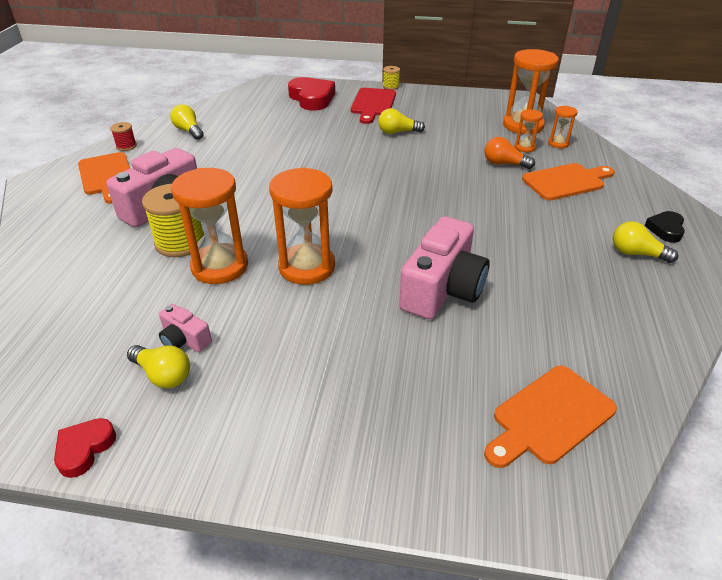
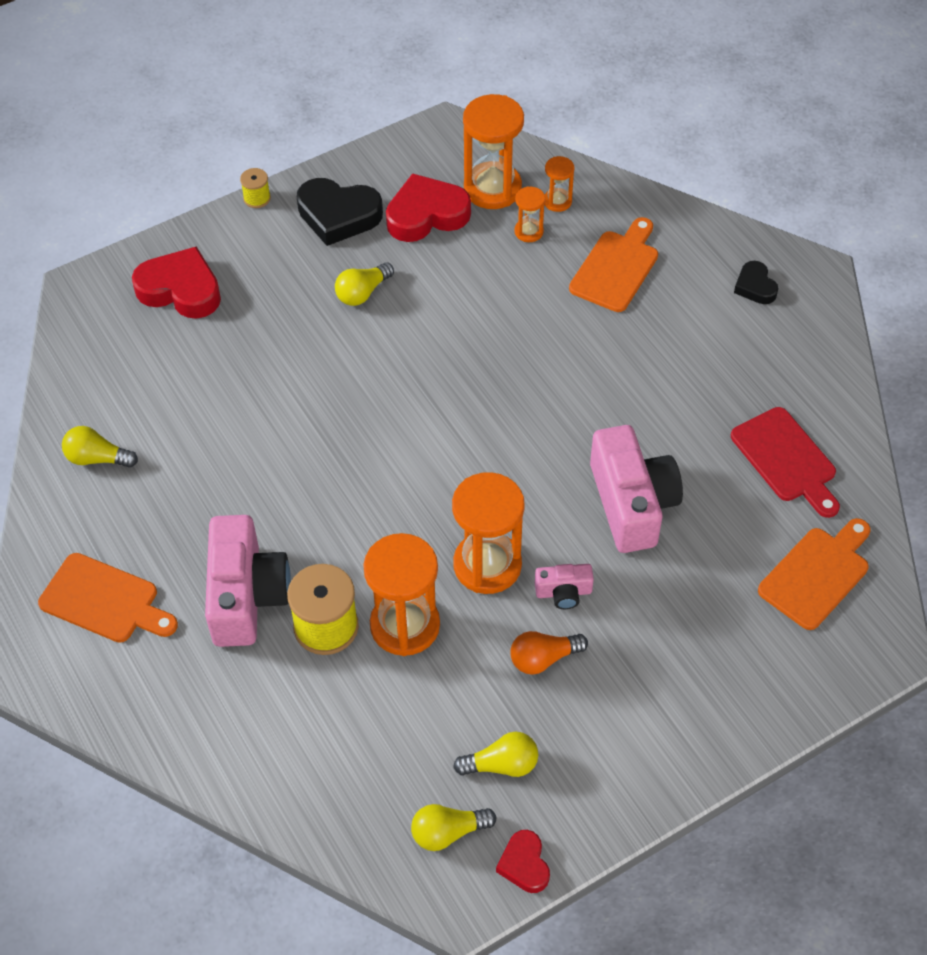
camera: 40 degrees left, 15 degrees up
(126, 146) = (53, 538): red spool -> none
(184, 340) = (476, 722): pink camera -> pink camera (563, 592)
(373, 104) = (274, 252): red cutting board -> red cutting board (786, 459)
(423, 105) = (338, 215): none -> black heart
(471, 121) = (426, 215): none -> red heart
(504, 164) = (532, 277): orange light bulb -> orange light bulb (543, 658)
(550, 417) = (817, 574): orange cutting board -> orange cutting board turned 150 degrees counterclockwise
(636, 254) = (753, 340): yellow light bulb -> yellow light bulb (448, 832)

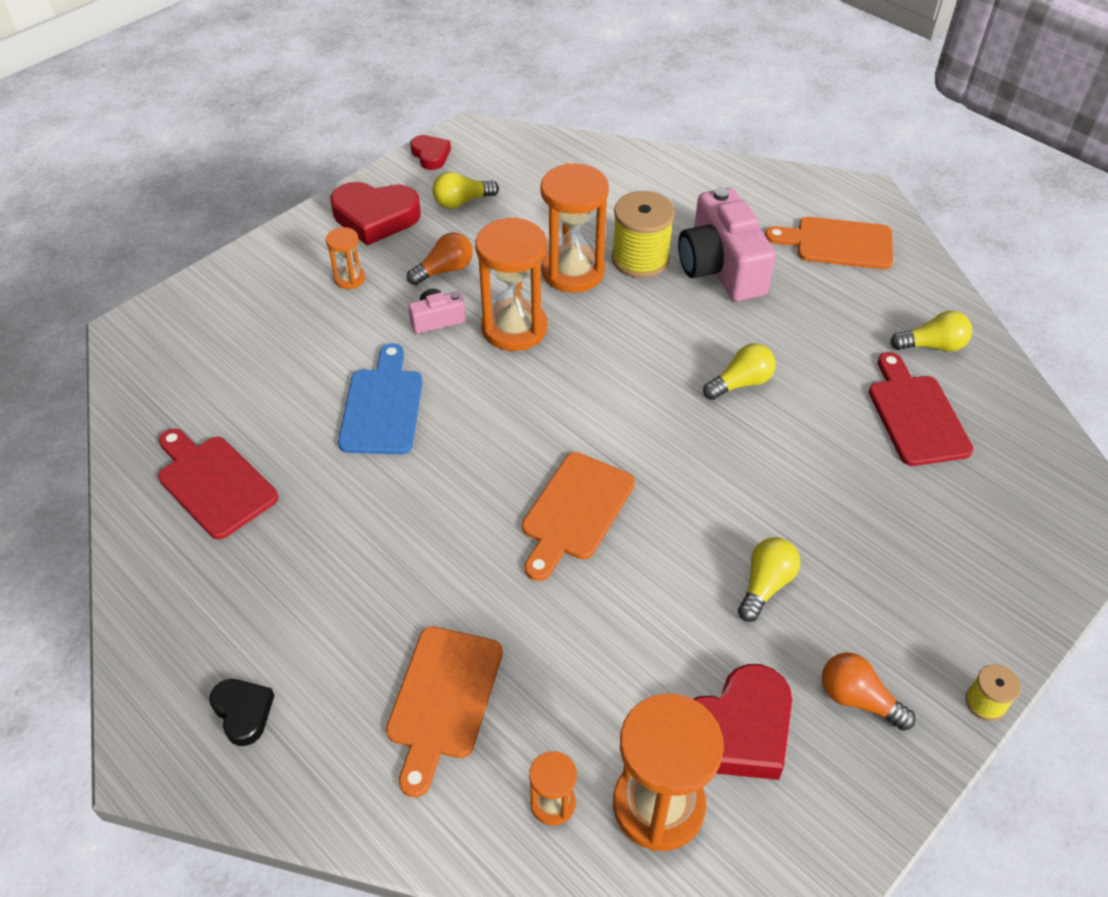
camera: 165 degrees right, 5 degrees down
(161, 395) = (915, 415): none -> red cutting board
(180, 289) = (986, 541): red heart -> red heart (375, 217)
(338, 215) = (858, 699): black heart -> orange light bulb
(448, 832) = (491, 161): yellow light bulb -> yellow light bulb (740, 383)
(528, 231) = (581, 734): orange hourglass -> orange hourglass (349, 278)
(632, 503) = (382, 406): pink camera -> blue cutting board
(817, 574) = (190, 378): orange cutting board -> orange cutting board (575, 511)

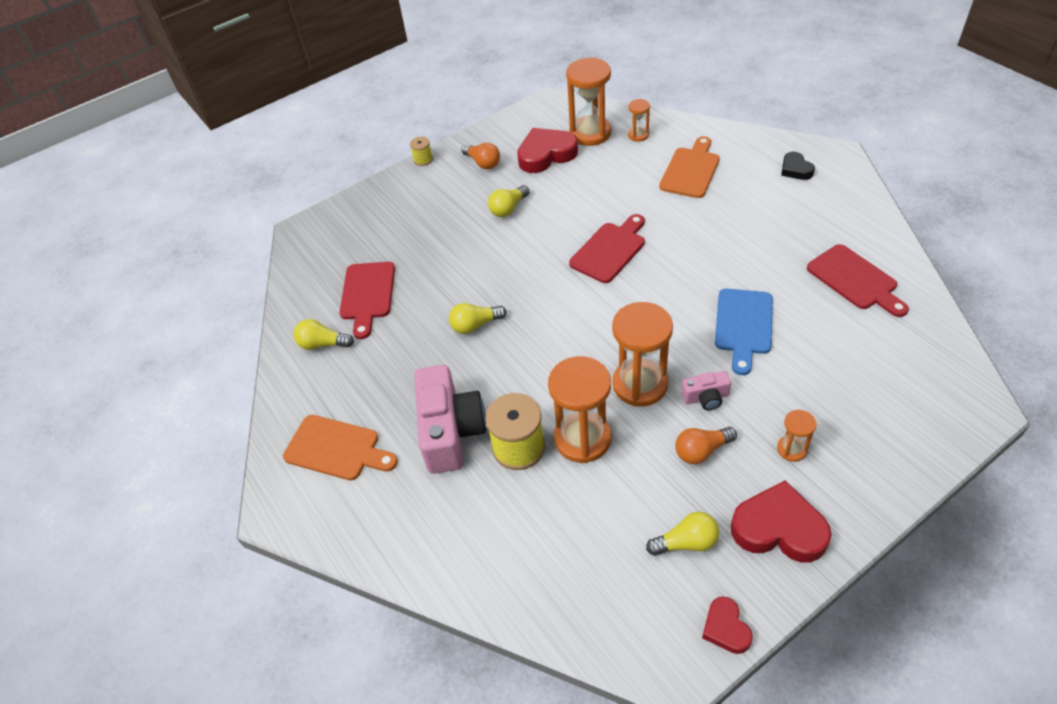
camera: 165 degrees left, 0 degrees up
(575, 511) = (609, 250): orange cutting board -> red cutting board

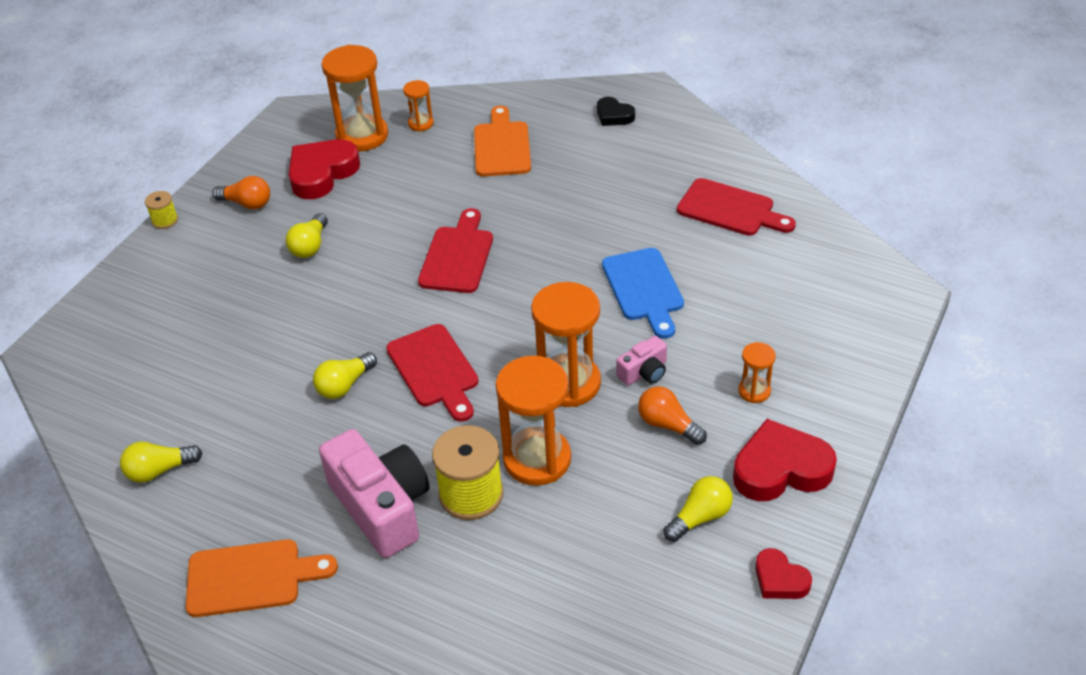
camera: 30 degrees left, 5 degrees down
(368, 294) = (185, 395): red cutting board -> red cutting board (435, 369)
(701, 451) = (668, 425): orange light bulb -> orange light bulb turned 90 degrees clockwise

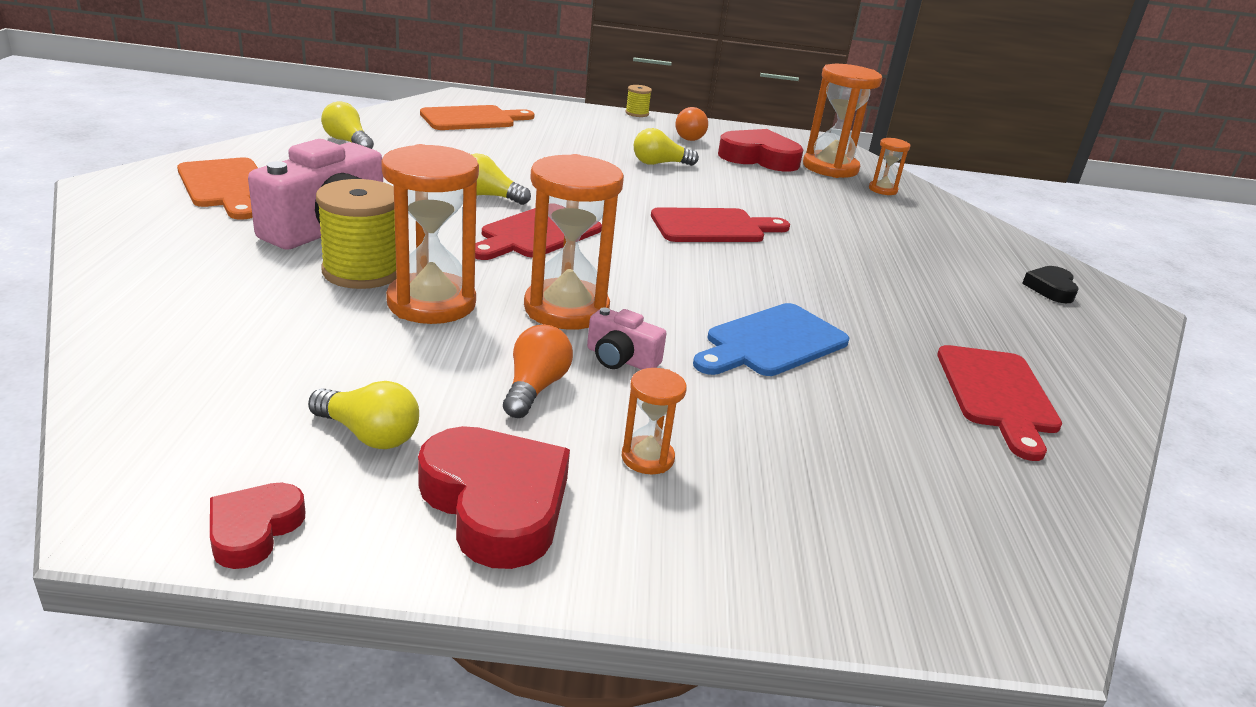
camera: 60 degrees right, 15 degrees down
(501, 146) = (905, 231): orange cutting board -> orange cutting board (472, 119)

